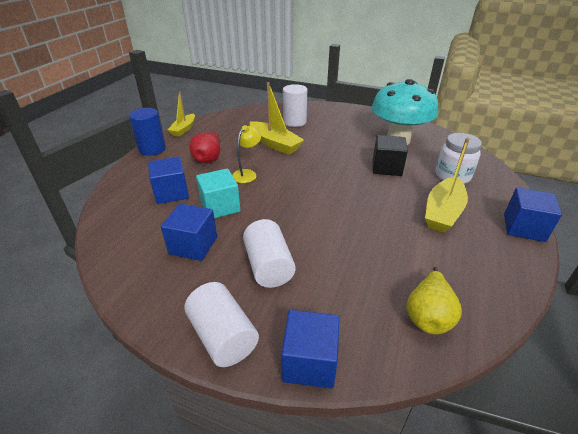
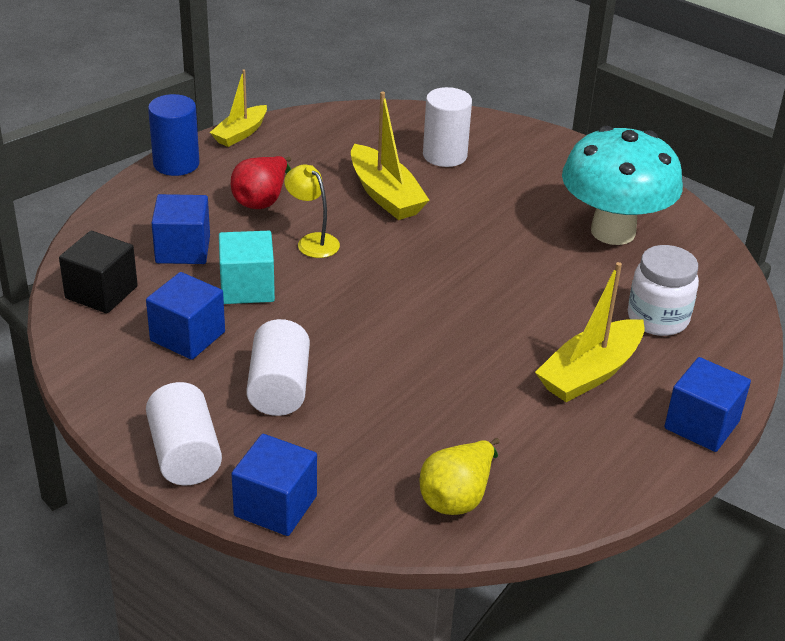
camera: 15 degrees right, 0 degrees up
(247, 174) = (312, 241): yellow lamp -> yellow lamp turned 90 degrees counterclockwise
(386, 167) = (553, 279): black cube -> black cube (101, 292)

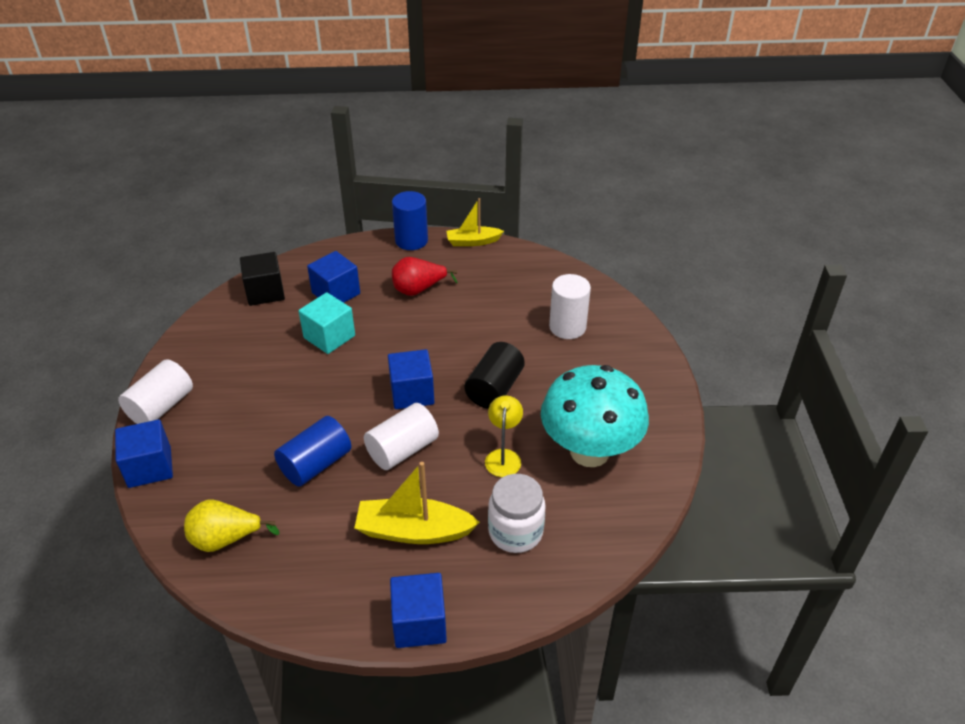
camera: 50 degrees right, 5 degrees up
(187, 336) = (261, 344): blue cube -> blue cube (412, 393)
(279, 388) = (252, 405): white cylinder -> white cylinder (402, 450)
(312, 241) = (403, 332): yellow lamp -> yellow lamp (503, 456)
(385, 195) = (489, 330): yellow boat -> none
(427, 388) = (316, 464): none -> blue cylinder
(469, 235) = (494, 389): none -> black cylinder

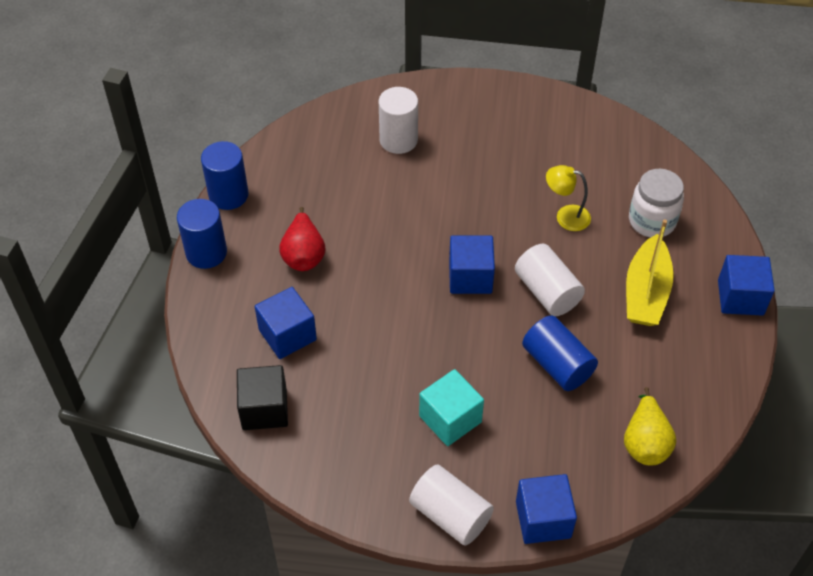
camera: 80 degrees left, 10 degrees up
(329, 337) = (365, 345): turquoise cube -> turquoise cube (450, 419)
(473, 242) = (228, 195): yellow boat -> blue cylinder
(494, 389) = (476, 210): black cylinder -> none
(589, 451) = (567, 155): turquoise mushroom -> none

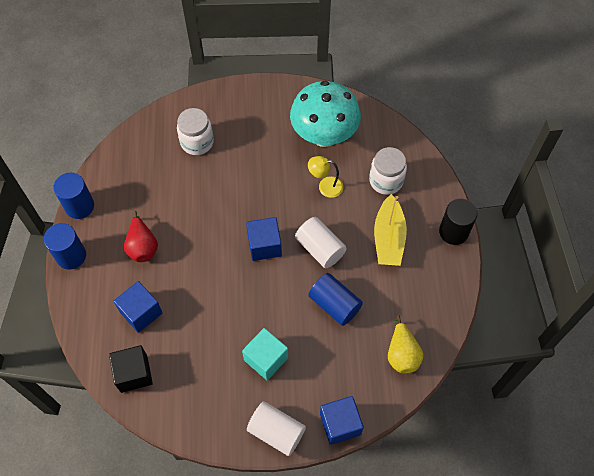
camera: 10 degrees left, 10 degrees up
(398, 140) = (197, 142): white cylinder -> white jar
(573, 154) = (324, 136): none -> turquoise mushroom
(740, 297) = (453, 232): blue cube -> black cylinder

